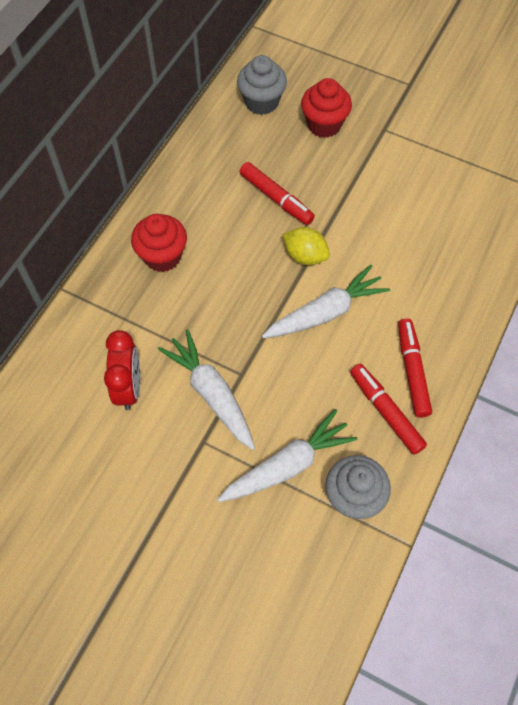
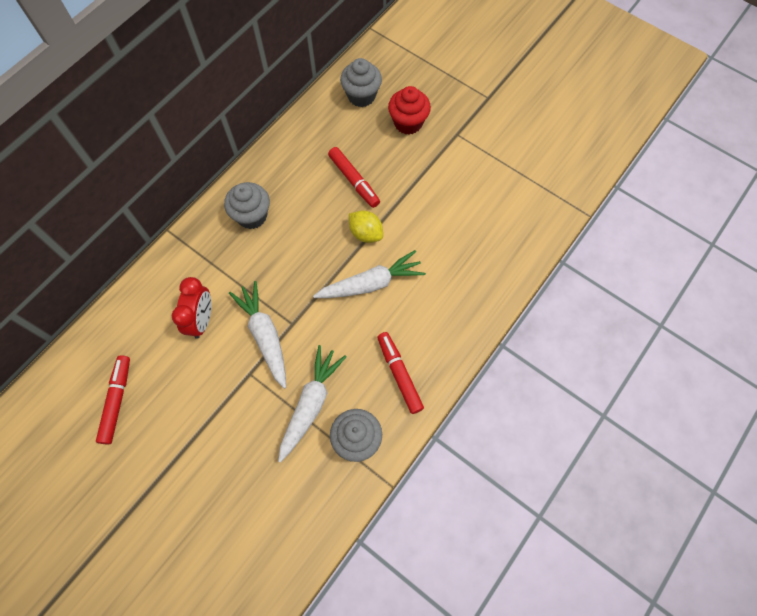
camera: 10 degrees right, 5 degrees up
(162, 256) = (252, 216): red cupcake -> grey cupcake
(287, 465) = (310, 404): white carrot -> white carrot turned 45 degrees counterclockwise
(412, 371) = (429, 344): red marker -> red marker (117, 401)

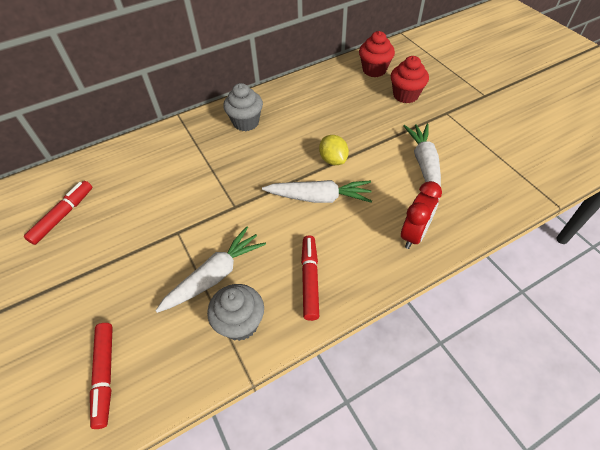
camera: 25 degrees right, 15 degrees down
(202, 320) = (164, 180): red clock -> red clock (414, 234)
(265, 336) = (207, 208): white carrot -> white carrot (424, 165)
(354, 181) = (341, 121): red marker -> red marker (105, 375)
(361, 96) = (374, 70): grey cupcake -> red cupcake

